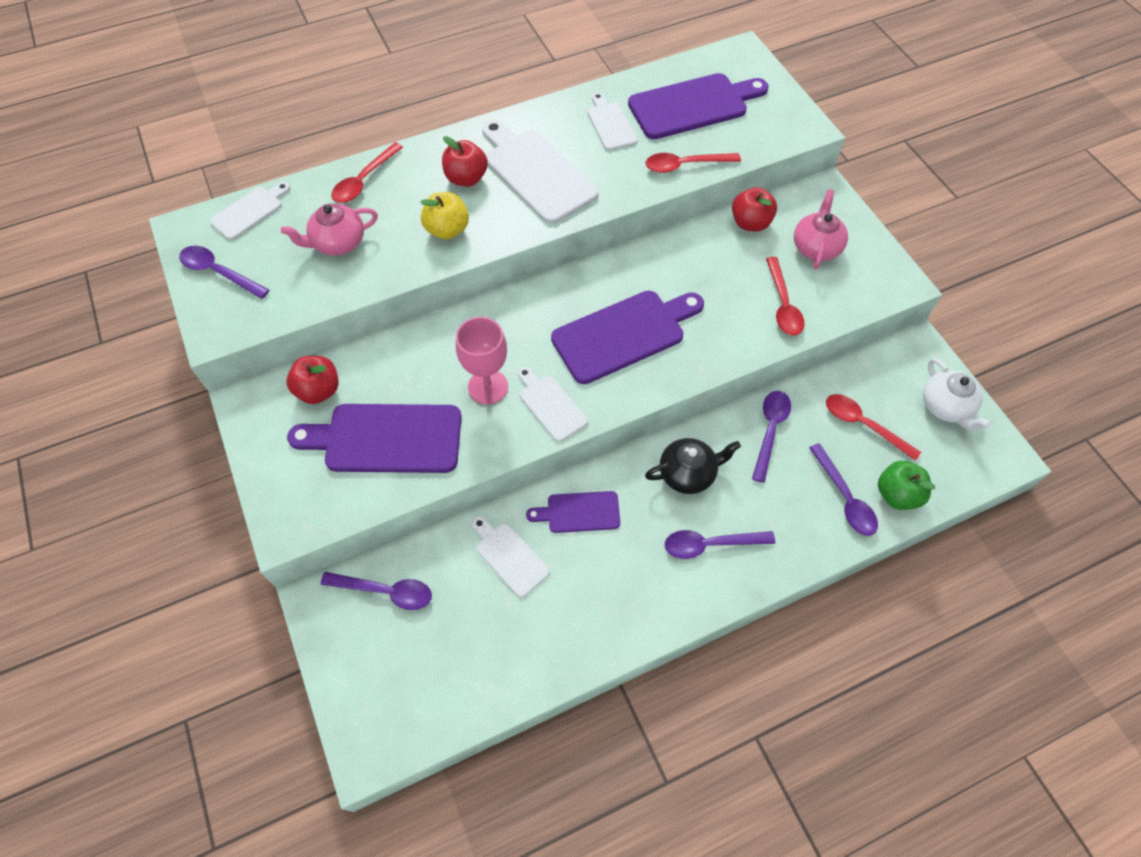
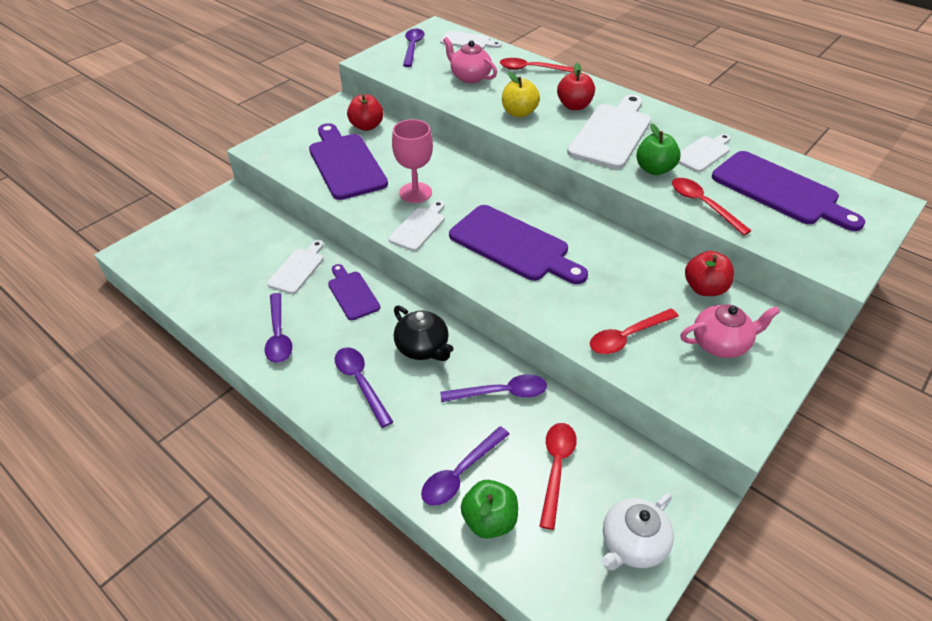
camera: 65 degrees right, 15 degrees down
(385, 591) = (247, 221): purple spoon -> purple spoon (278, 335)
(614, 171) = (654, 169): none -> green apple

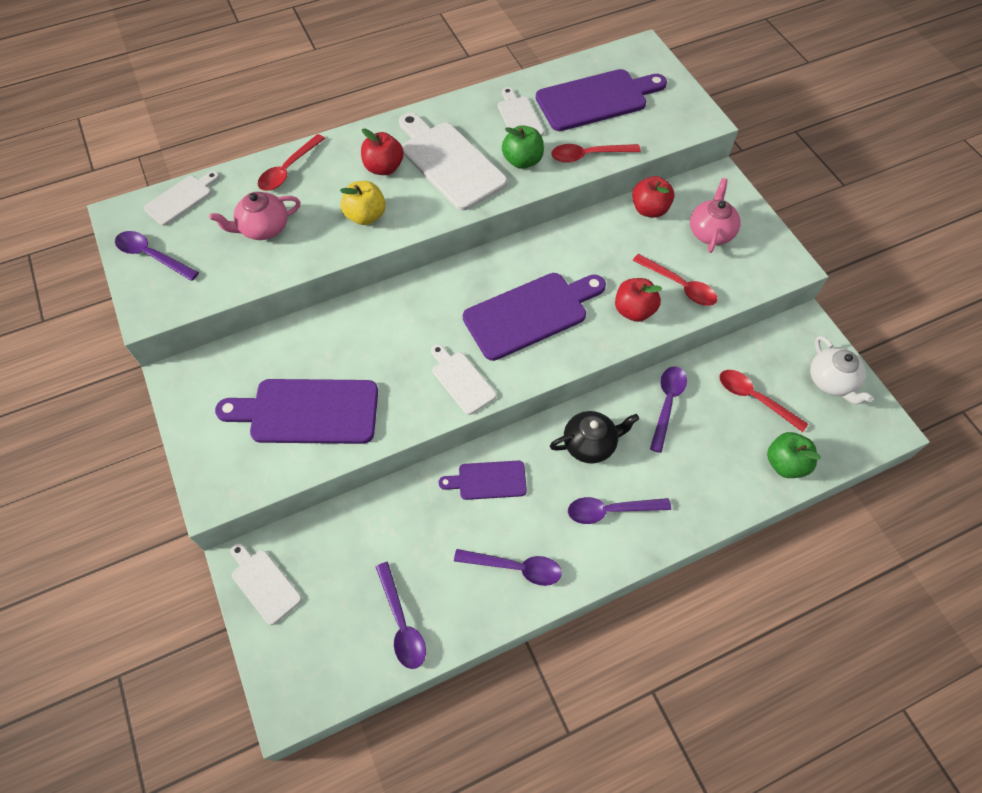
camera: 65 degrees left, 15 degrees up
(298, 269) = (422, 522): white cutting board -> white cutting board (264, 583)
(366, 126) = (245, 366): red apple -> red apple (634, 310)
(415, 193) = (403, 363): pink goblet -> none
(460, 473) = (736, 466): purple spoon -> purple spoon (401, 623)
(627, 337) = (679, 285): red spoon -> red spoon turned 45 degrees counterclockwise

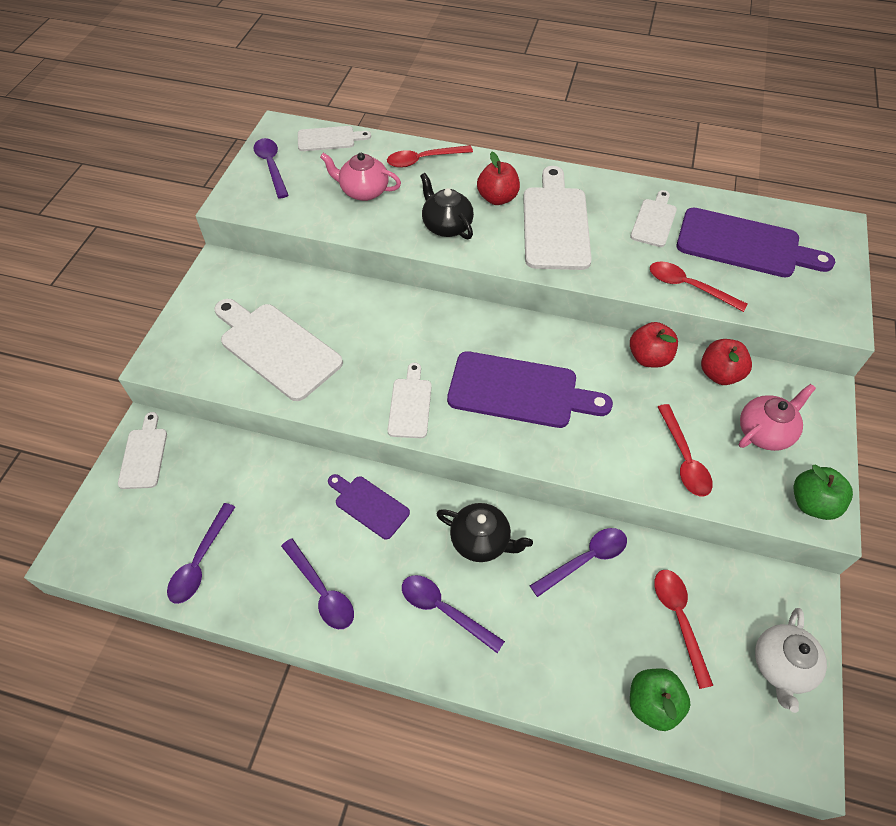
camera: 40 degrees right, 5 degrees down
(307, 411) = (276, 348): purple cutting board -> white cutting board
(366, 216) = (446, 226): yellow apple -> black teapot
(522, 161) = (621, 257): green apple -> green apple (812, 503)
(634, 310) = (617, 450): red apple -> red apple (649, 358)

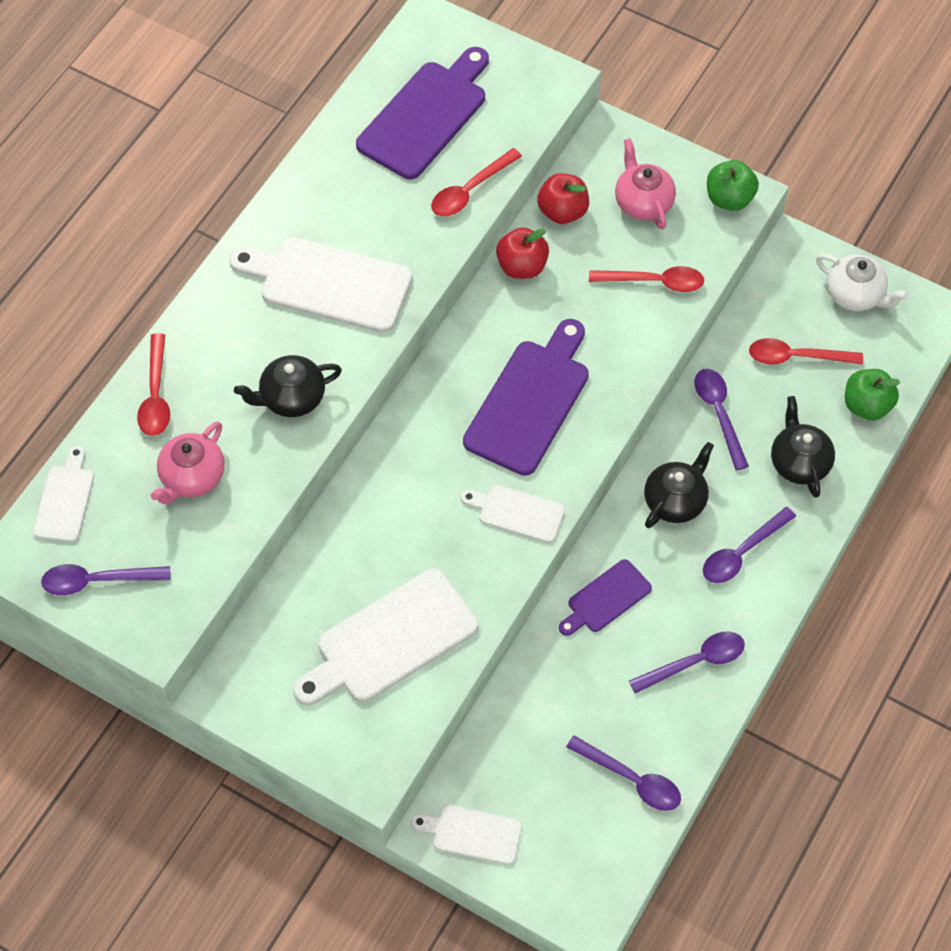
camera: 75 degrees left, 5 degrees up
(497, 198) = (261, 331): red apple -> none
(560, 645) = (799, 462): none -> black teapot
(654, 221) = (359, 185): white cutting board -> none

